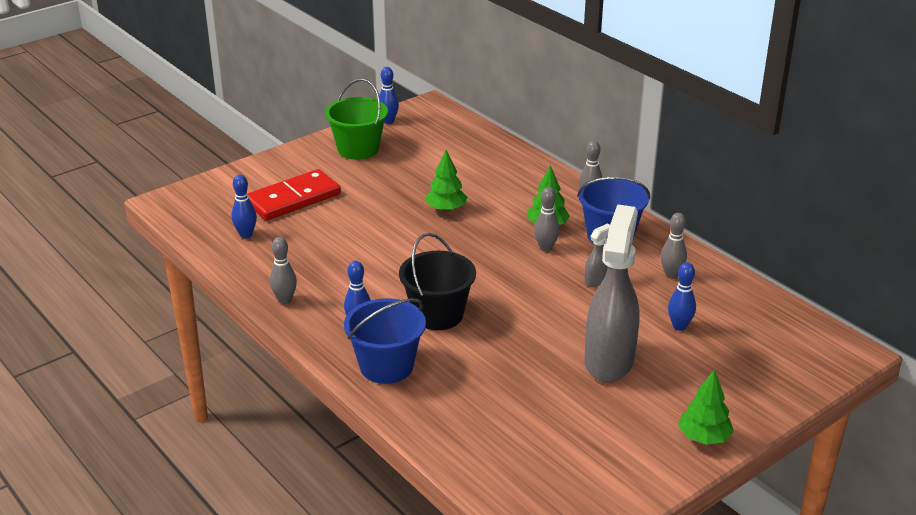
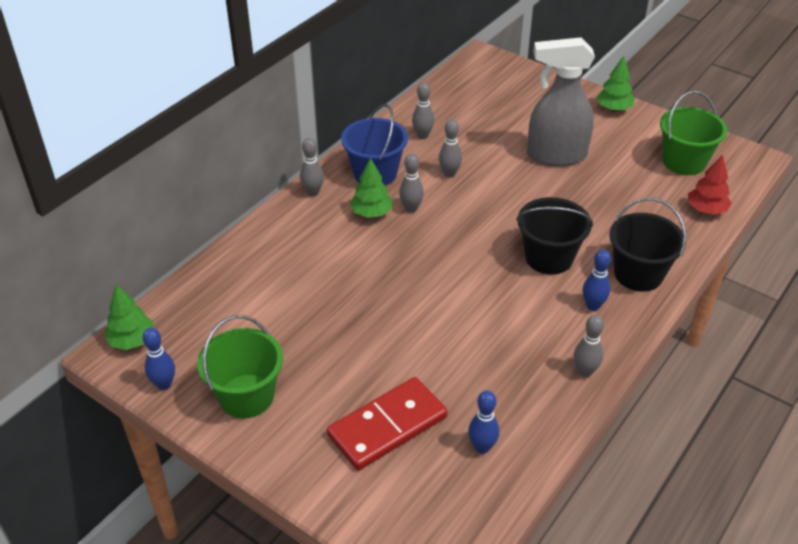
camera: 105 degrees left, 10 degrees up
(293, 199) = (387, 426): red domino -> red domino turned 75 degrees counterclockwise
(386, 366) = (638, 274): blue bucket -> black bucket
(446, 209) = (365, 288): green tree -> green tree (132, 341)
(466, 452) = (706, 210): none -> red tree
(567, 466) = (684, 162): none -> green bucket
(596, 280) = (449, 174): grey spray bottle -> grey bowling pin
(679, 326) = (493, 127): blue bowling pin -> none

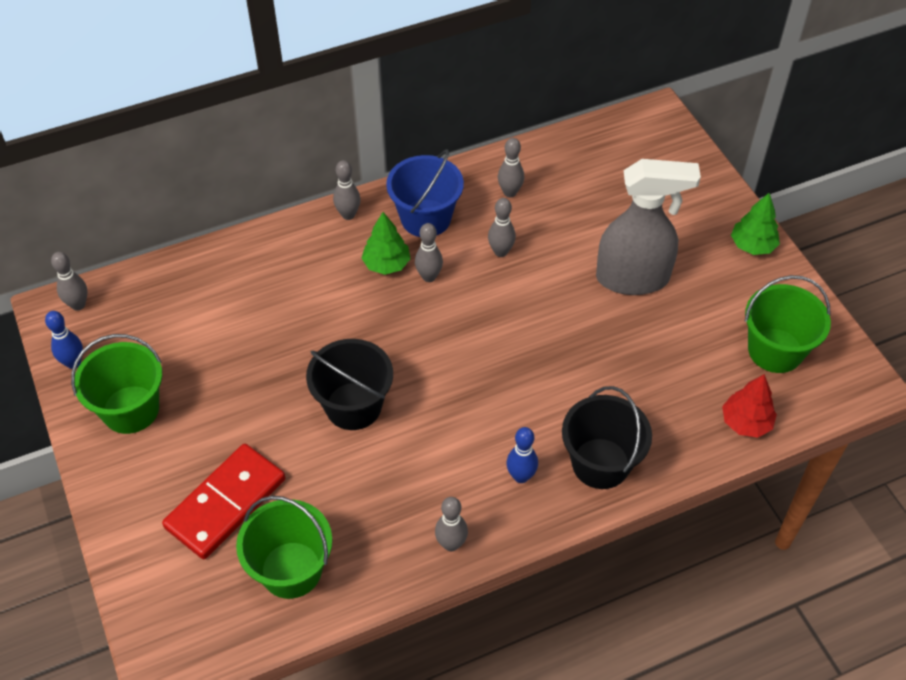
camera: 30 degrees right, 10 degrees up
(132, 341) = (78, 305): green tree -> grey bowling pin
(387, 426) = (225, 503): red domino -> red domino turned 45 degrees counterclockwise
(482, 447) = (291, 570): blue bowling pin -> green bucket
(549, 257) = (522, 399): black bucket -> black bucket (353, 406)
(555, 155) = (633, 278): grey spray bottle -> grey spray bottle turned 150 degrees clockwise

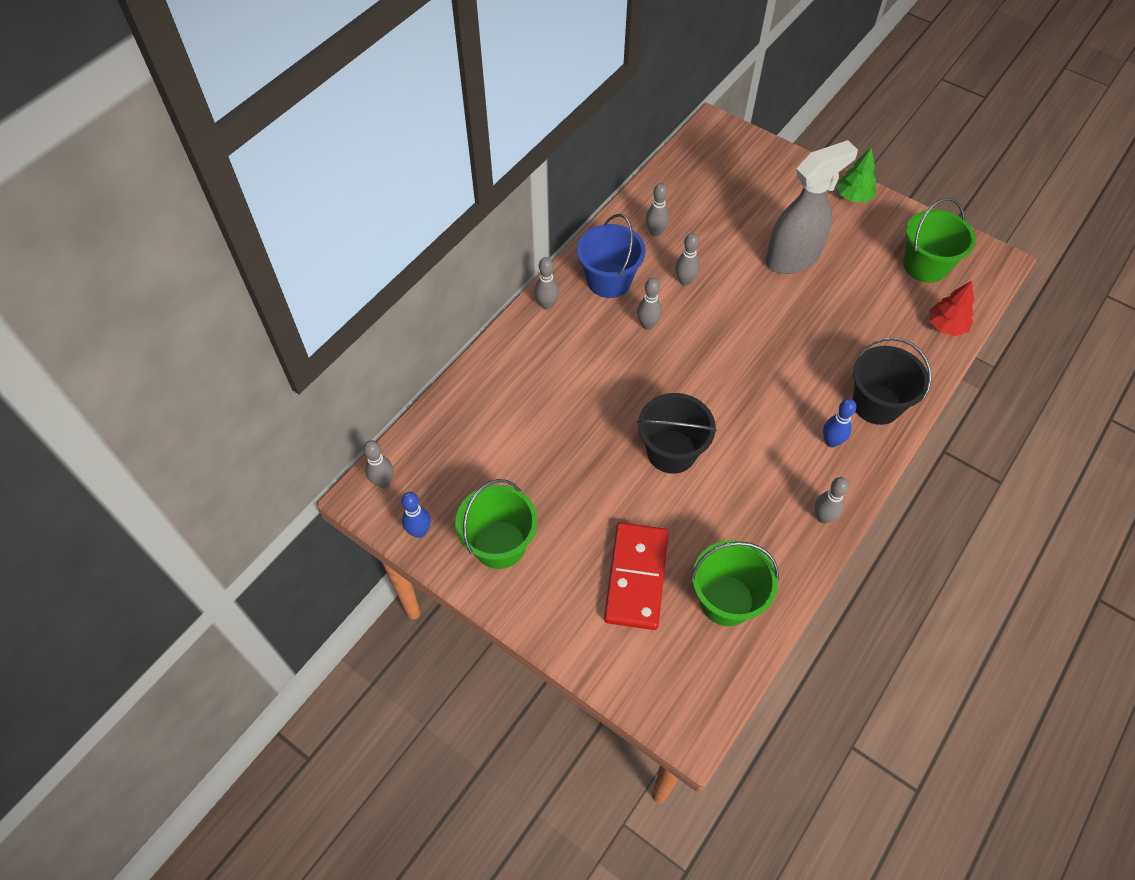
camera: 30 degrees left, 5 degrees up
(386, 264) = (608, 330): green tree -> none

